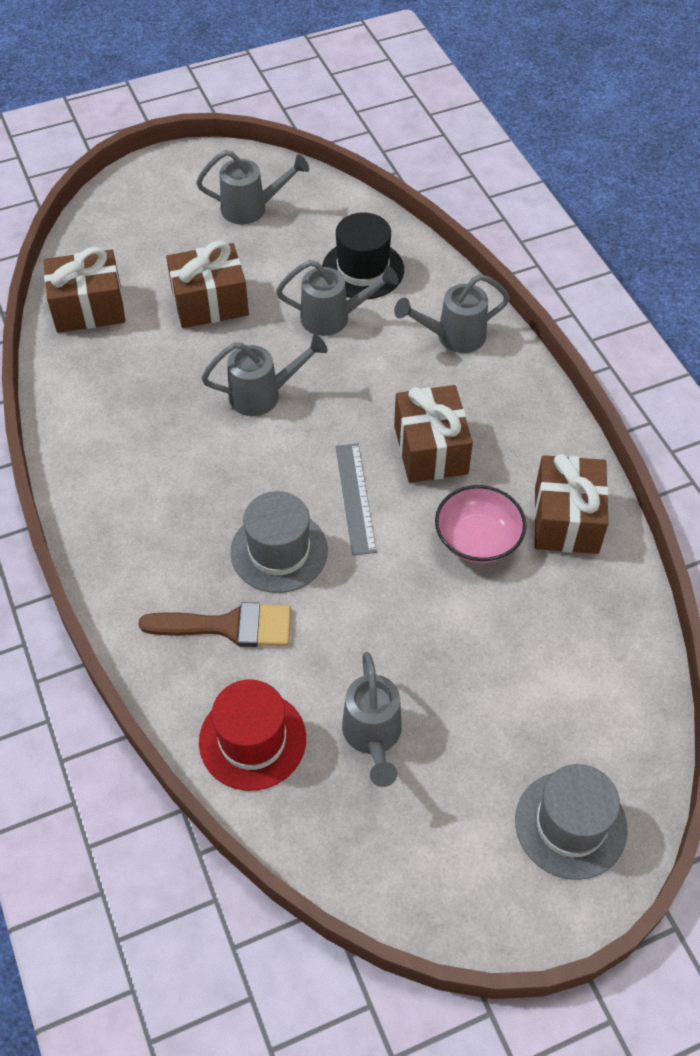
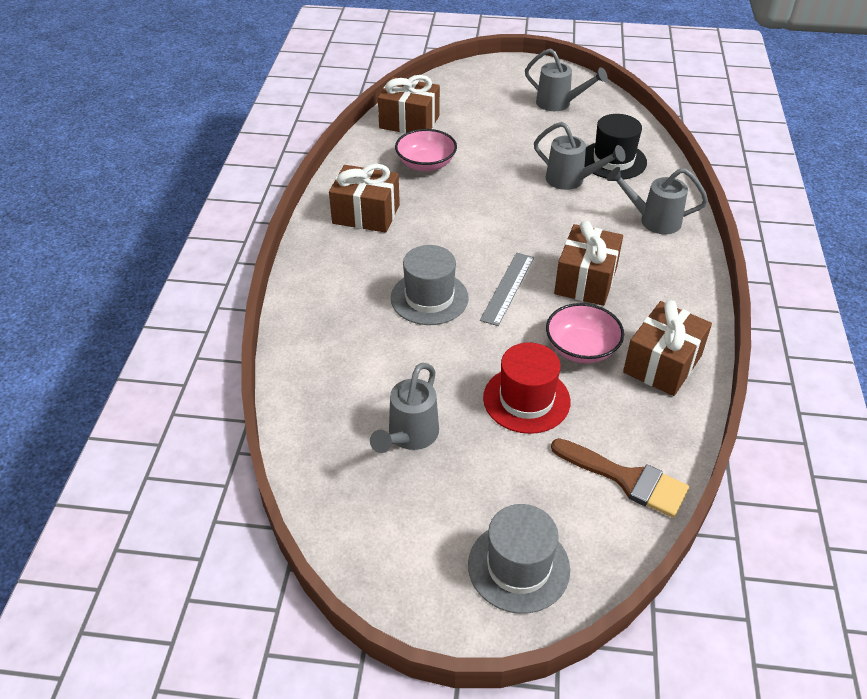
camera: 30 degrees right, 10 degrees down
(151, 364) = (426, 164): none -> pink bowl
(210, 302) = (491, 144): brown gift -> brown gift (366, 214)
(228, 626) = (361, 327): brown brush -> brown brush (626, 479)
(252, 740) = (324, 400): red hat -> red hat (526, 399)
(264, 395) = (488, 206): grey watering can -> none

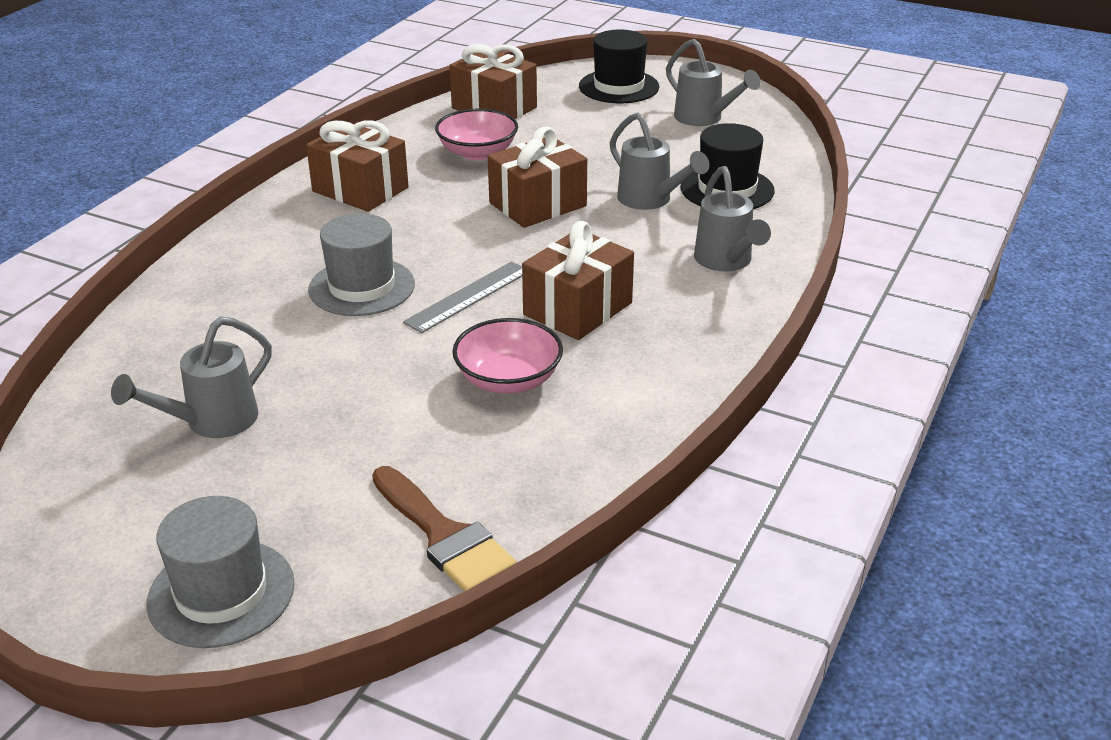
camera: 20 degrees right, 10 degrees down
(483, 86) = (619, 87): none -> black hat
(526, 399) = (389, 418): red hat -> none
(653, 220) = (726, 262): grey watering can -> grey watering can turned 135 degrees counterclockwise
(662, 364) = (603, 420): brown gift -> brown gift (537, 204)

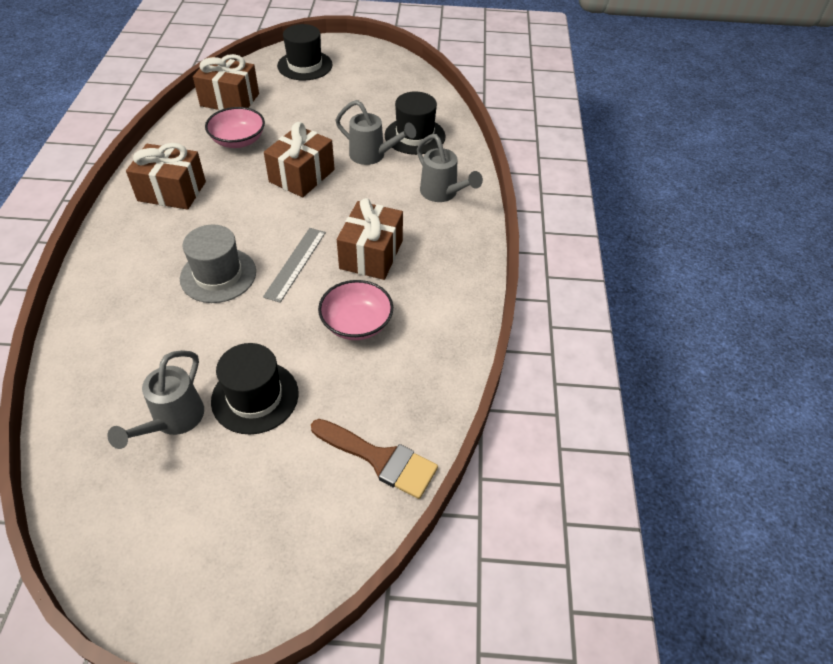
camera: 25 degrees left, 15 degrees up
(221, 593) = (258, 558): grey hat -> none
(325, 424) = (255, 397): none -> black hat
(704, 119) = (373, 82): grey watering can -> none

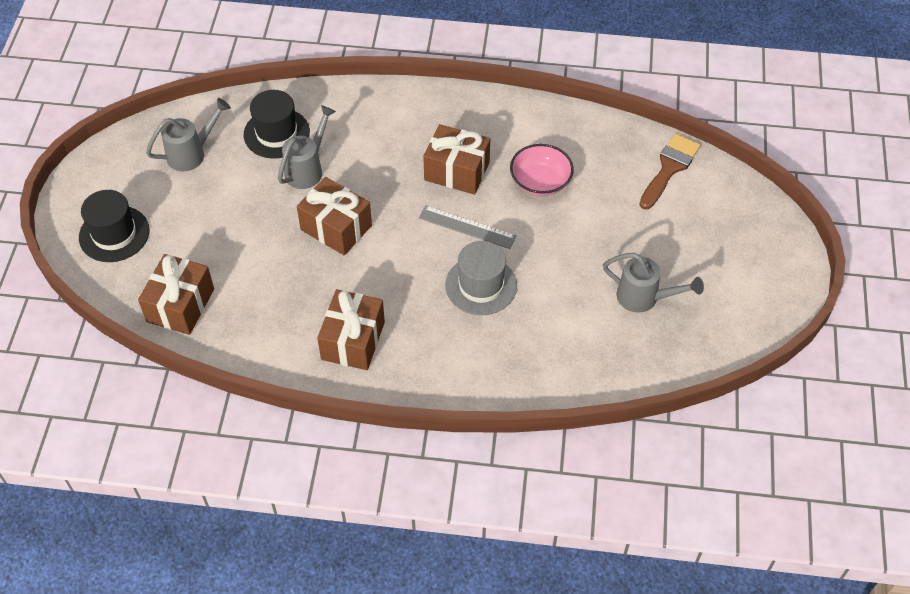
camera: 85 degrees left, 5 degrees up
(238, 141) = (267, 289): pink bowl -> none
(255, 397) = (618, 246): black hat -> none
(443, 194) = (374, 116): grey watering can -> grey watering can (192, 153)

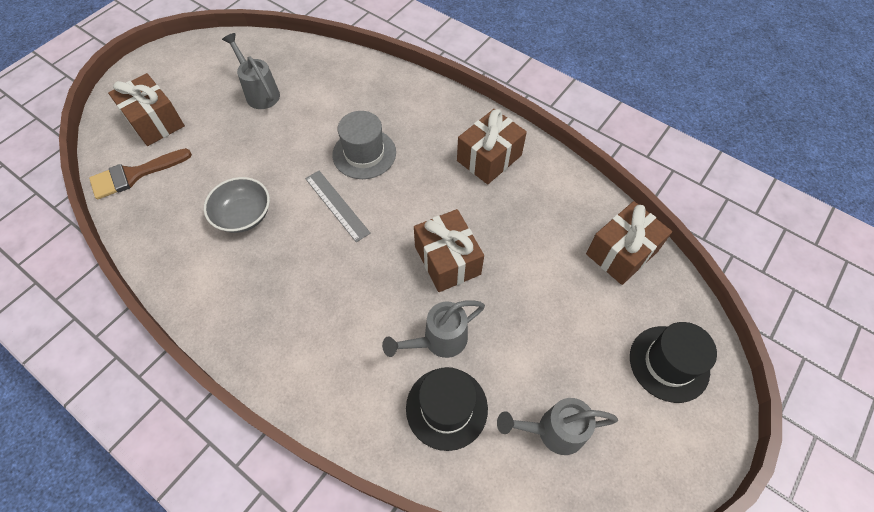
camera: 150 degrees left, 5 degrees up
(457, 171) = (303, 262): brown gift -> brown gift (155, 122)
(540, 182) = (243, 215): pink bowl -> grey bowl

